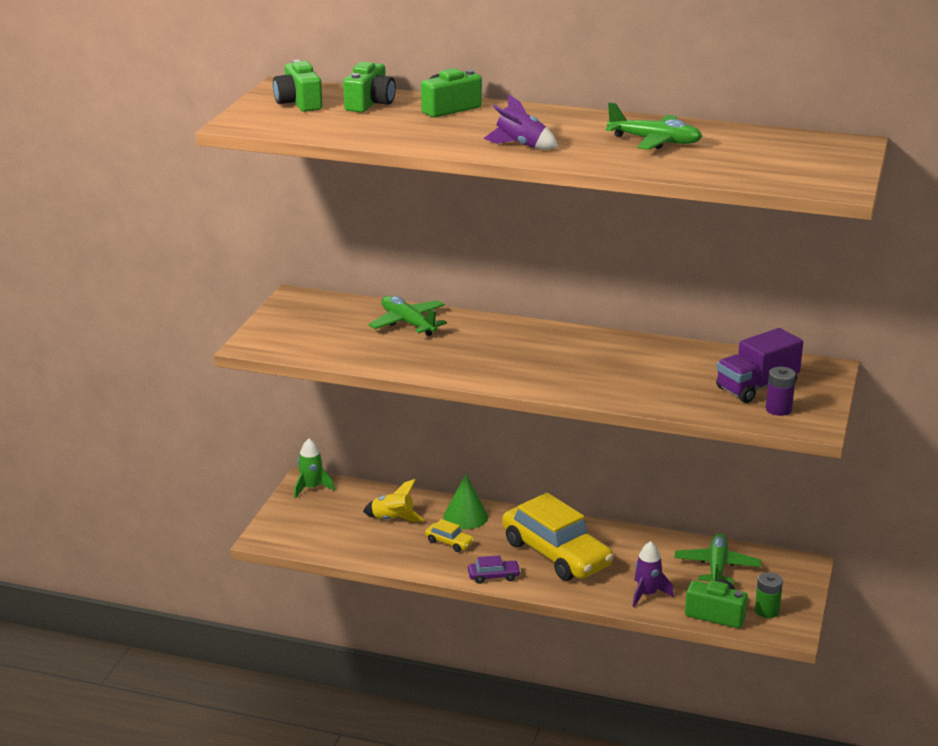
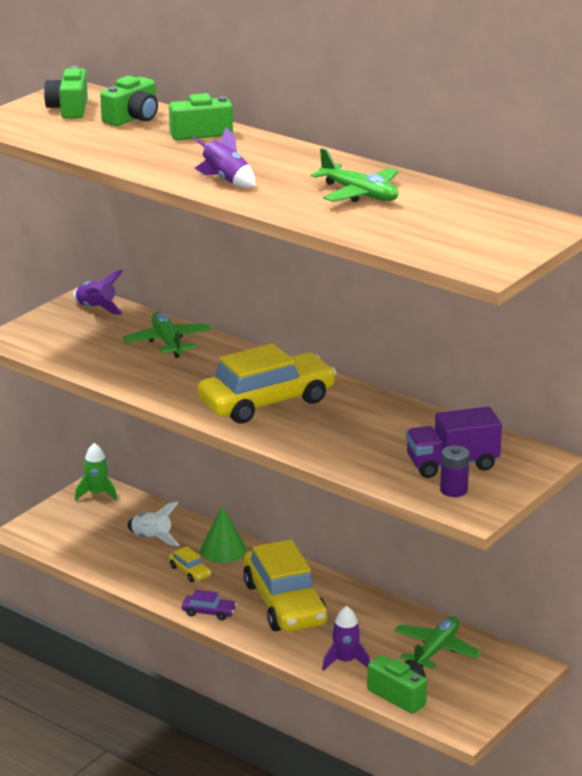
camera: 20 degrees right, 0 degrees up
(314, 304) = (96, 309): none -> purple rocket
(393, 519) = (152, 539): yellow rocket -> white rocket
(546, 361) = (266, 402): none -> yellow car
(767, 611) = (454, 703): green battery -> none

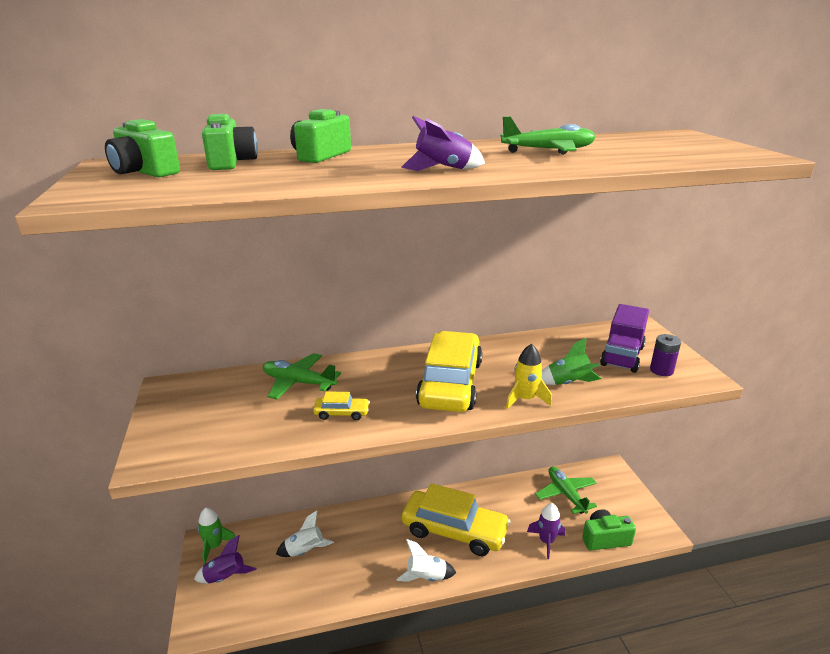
camera: 50 degrees left, 0 degrees up
(96, 309) = (192, 389): purple rocket -> purple rocket (225, 577)
(190, 571) = (367, 555): yellow car -> yellow car (342, 413)
(209, 612) = (426, 577): purple car -> white rocket
(223, 550) = (362, 522): green cone -> none
(293, 441) = (525, 399): none -> yellow rocket
(352, 452) = (568, 383): none -> green rocket

